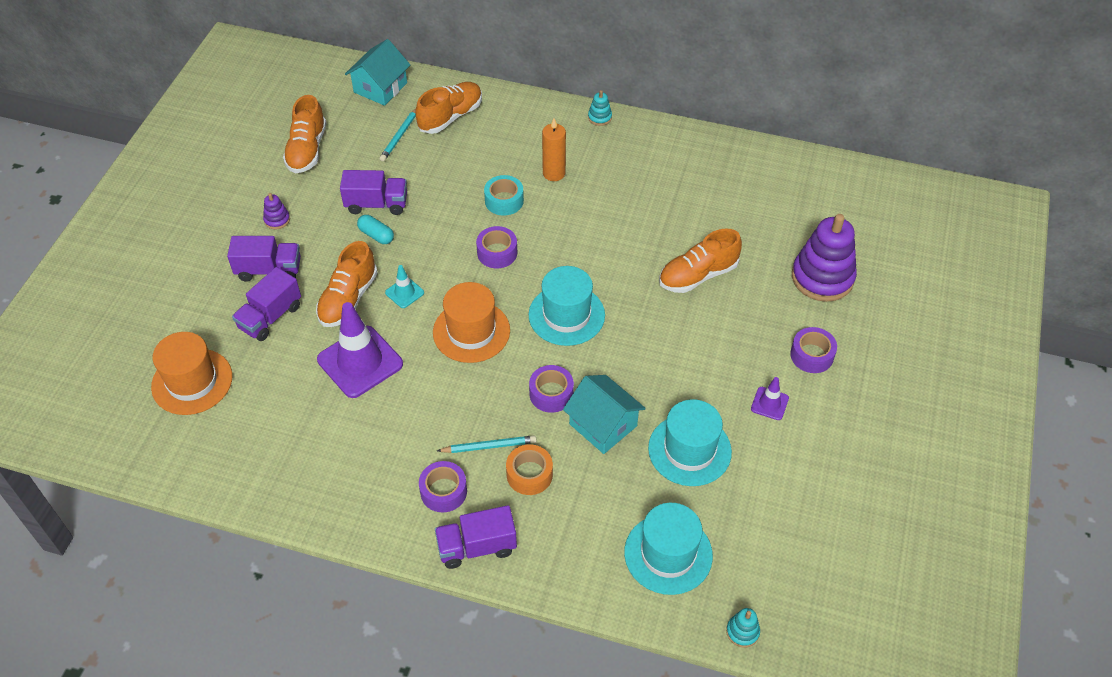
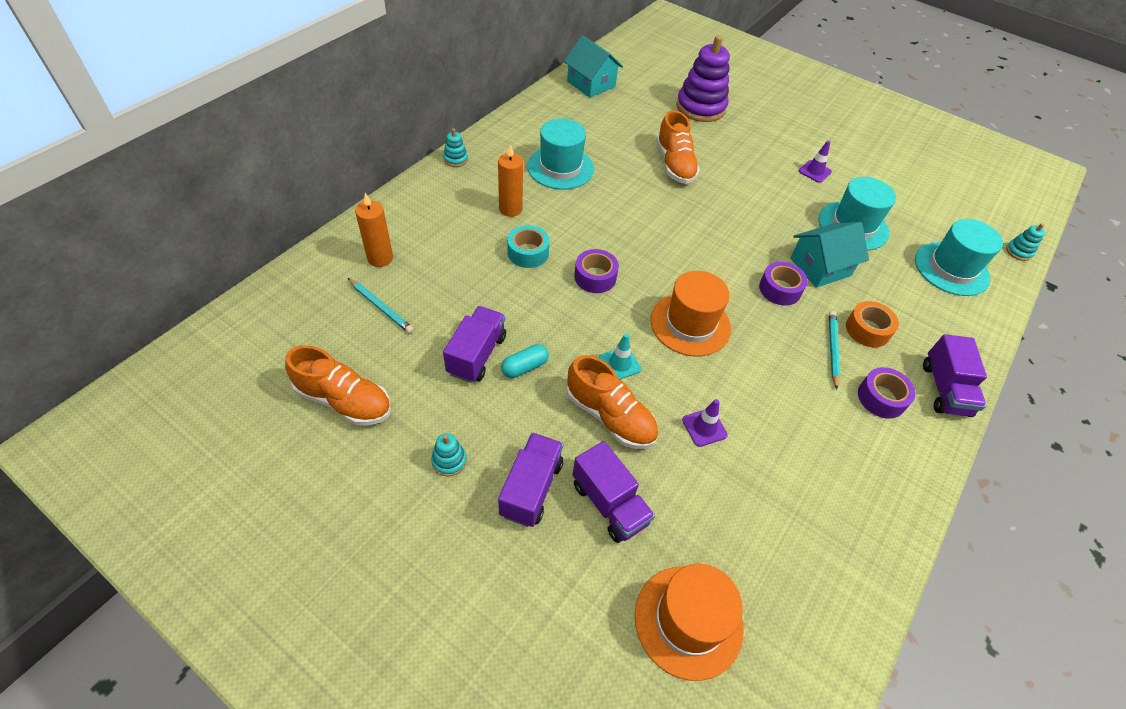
camera: 75 degrees left, 0 degrees up
(277, 220) = (449, 461): purple stacking toy -> turquoise stacking toy
(360, 362) = (704, 427): purple traffic cone -> purple traffic cone, size x0.47
(380, 87) = (287, 303): turquoise house -> turquoise house (591, 84)
(450, 117) = (380, 258): orange shoe -> orange candle
(566, 315) = (691, 253): turquoise hat -> turquoise hat (560, 167)
(811, 355) = (773, 137): purple tape -> none

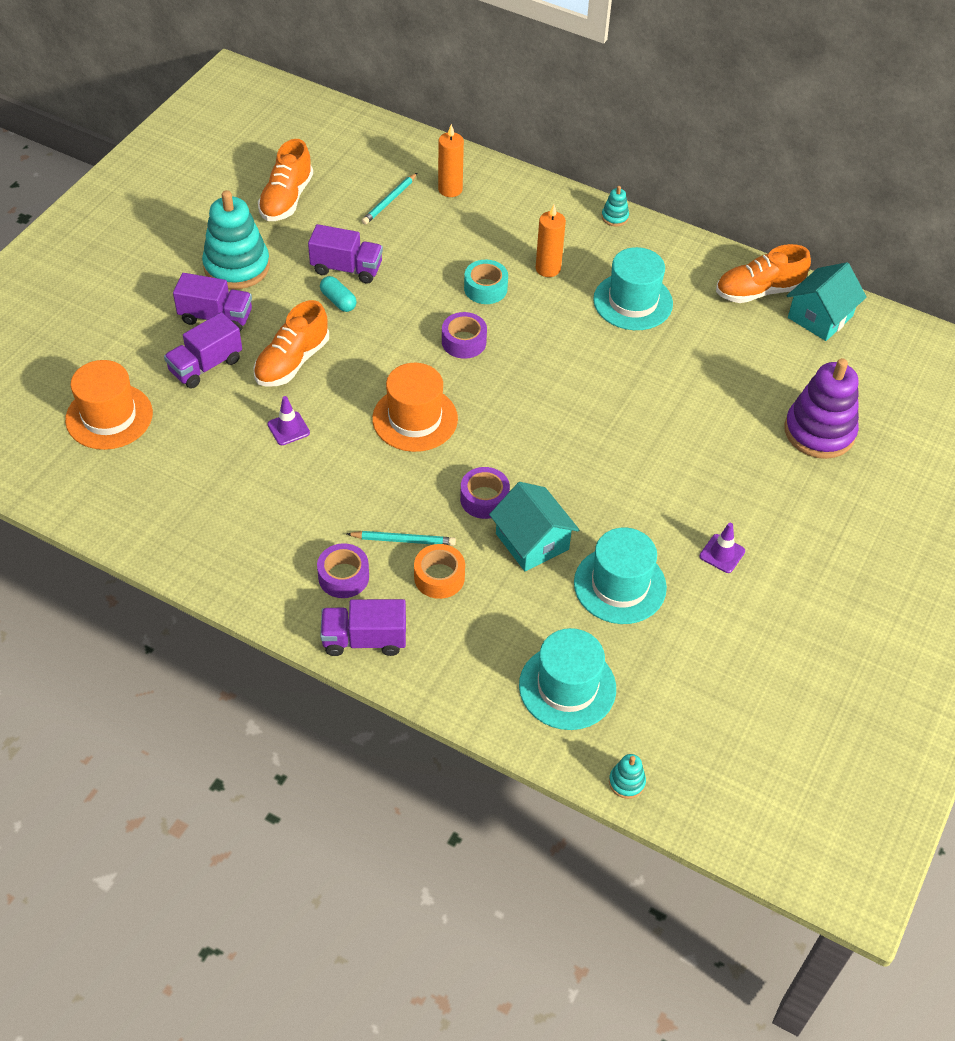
camera: 85 degrees right, 0 degrees up
(449, 461) = (237, 267): turquoise stacking toy -> turquoise stacking toy, size x2.32
(619, 363) = (353, 366): turquoise traffic cone -> none
(674, 164) = (679, 404): orange shoe -> orange shoe (758, 291)

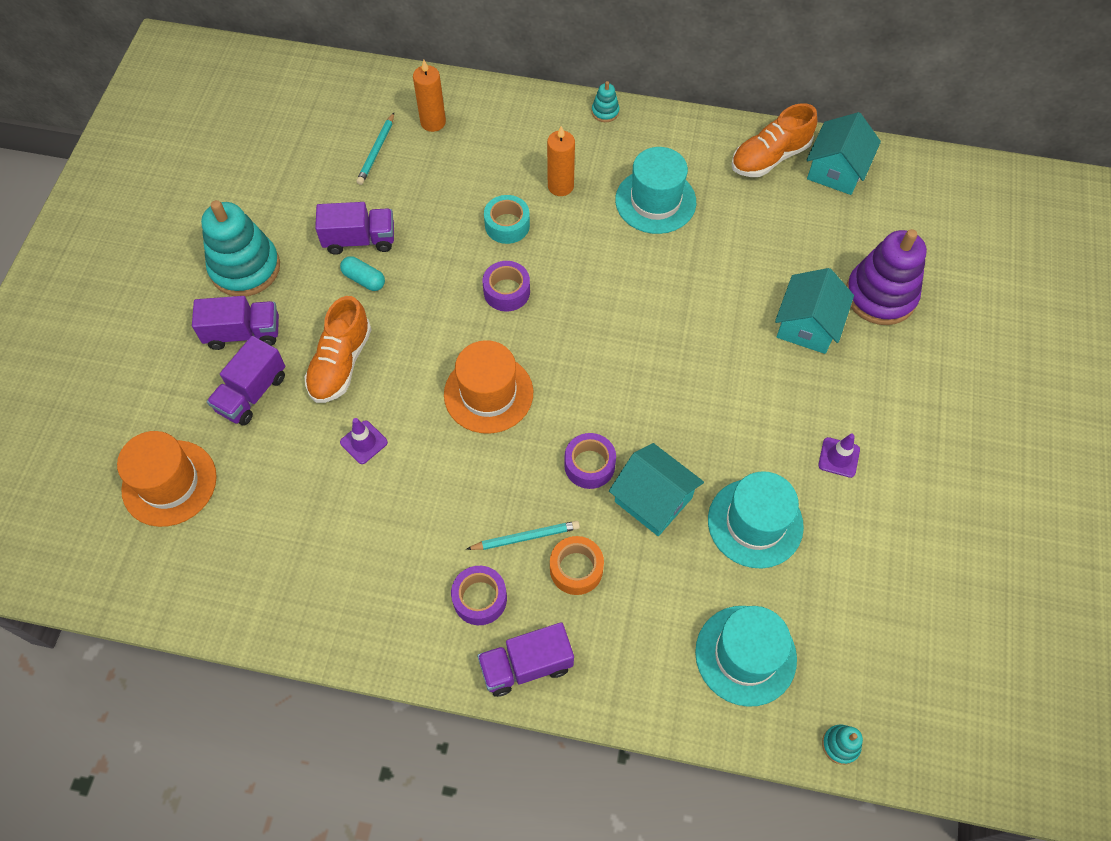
camera: 15 degrees left, 10 degrees up
(286, 199) = (270, 176): orange shoe -> none
(737, 438) = (807, 325): none -> turquoise house

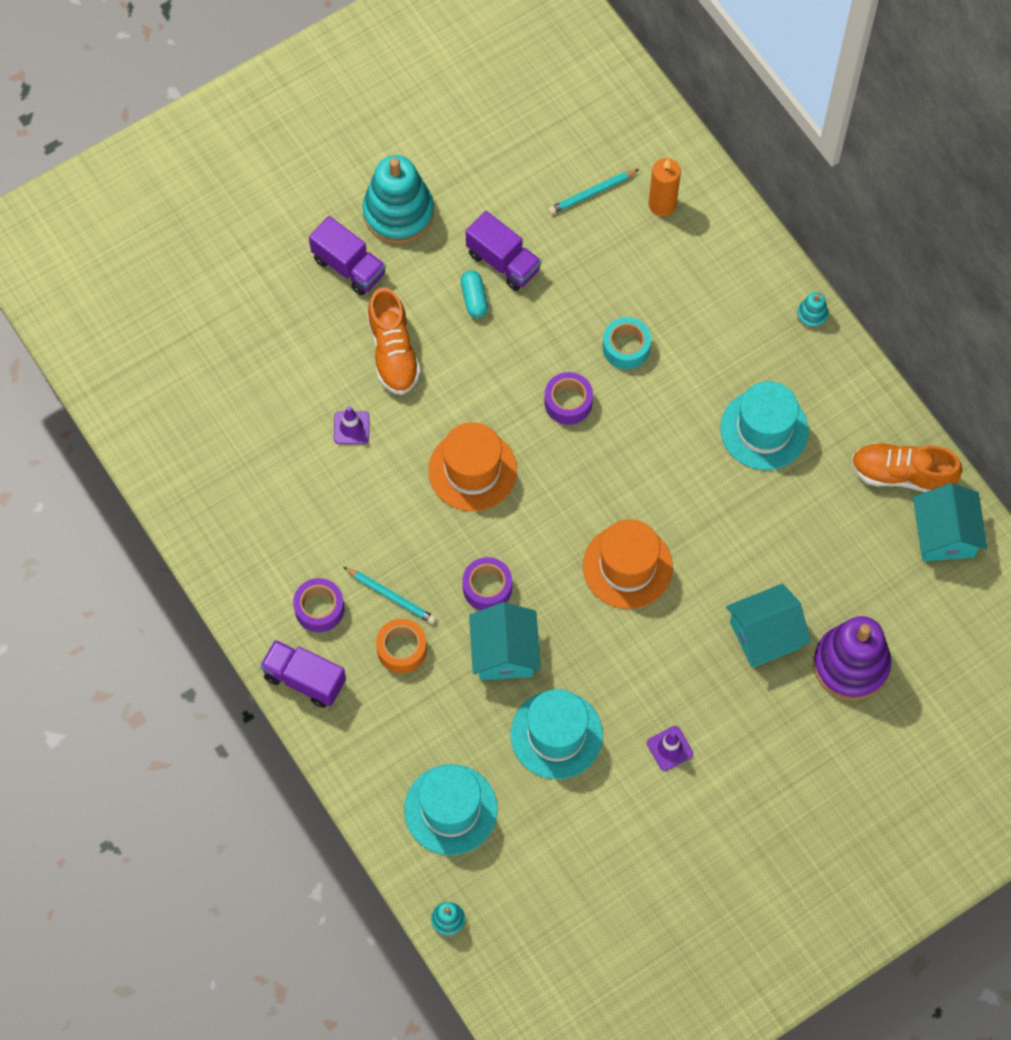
camera: 45 degrees right, 5 degrees up
(169, 483) = (198, 340): orange hat -> orange hat (627, 566)
(252, 393) = (312, 321): purple truck -> none
(341, 363) = (393, 352): orange shoe -> orange shoe turned 75 degrees counterclockwise
(560, 186) = (703, 350): orange candle -> none
(836, 170) = (944, 534): turquoise house -> turquoise house turned 75 degrees counterclockwise

